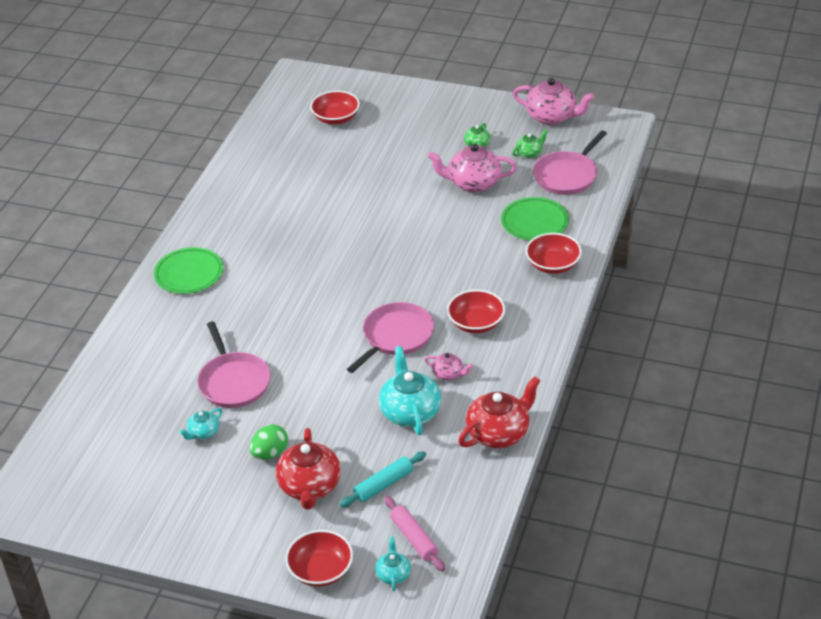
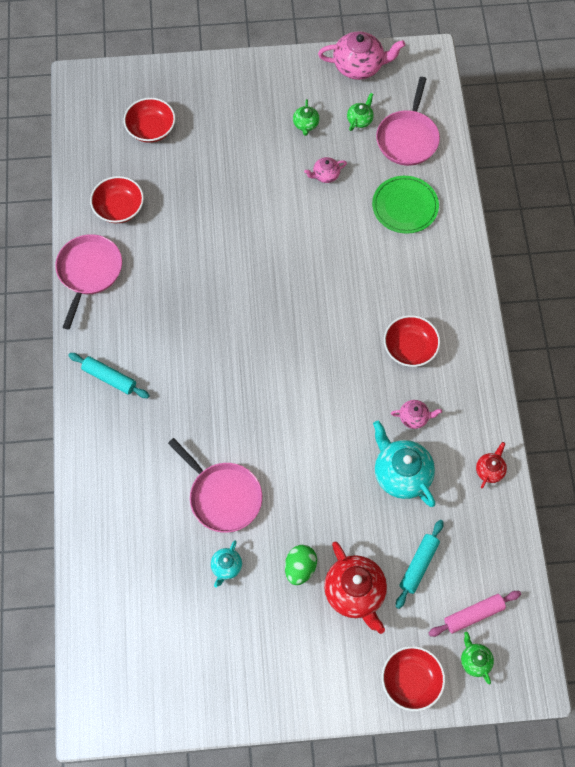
camera: 25 degrees left, 25 degrees up
(189, 273) = (109, 378): green plate -> turquoise rolling pin
(393, 574) = (475, 661): turquoise teapot -> green teapot
(396, 336) = (345, 389): pink pan -> pink pan (89, 272)
(414, 538) = (473, 615): pink rolling pin -> pink rolling pin turned 60 degrees counterclockwise
(473, 183) = (325, 175): pink teapot -> pink teapot, size x0.51
(499, 433) = (490, 470): red teapot -> red teapot, size x0.51
(553, 265) = (445, 254): red bowl -> red bowl (119, 208)

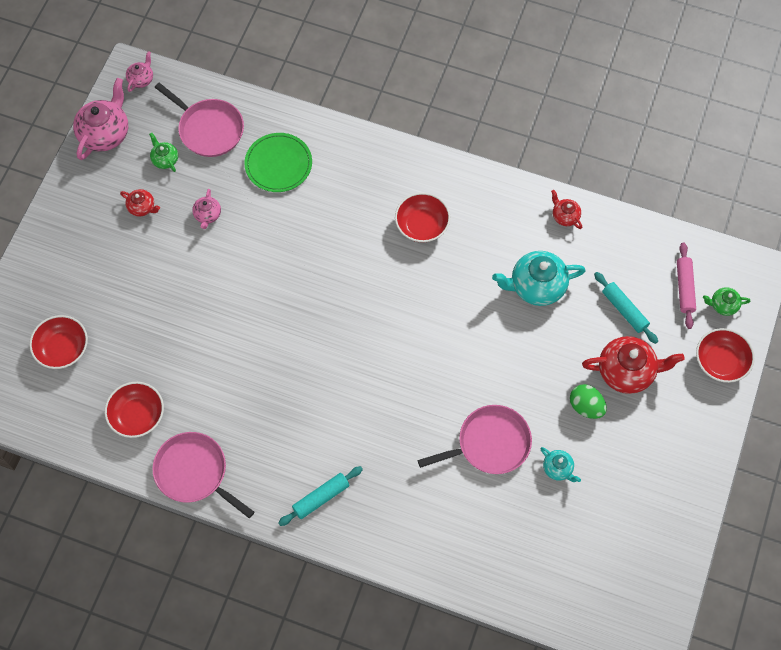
camera: 65 degrees left, 0 degrees up
(306, 124) = (142, 207): green teapot -> red teapot
(414, 417) = (489, 252): pink teapot -> pink teapot (141, 79)

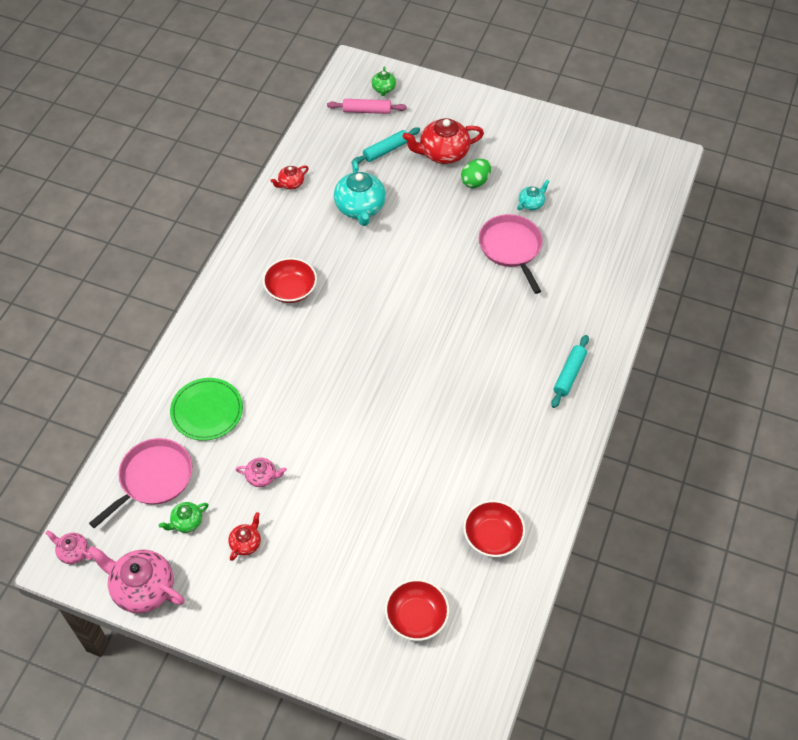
camera: 90 degrees left, 10 degrees down
(194, 472) = (551, 481): pink pan -> none
(321, 498) = (569, 374): turquoise rolling pin -> turquoise rolling pin turned 60 degrees clockwise
(627, 371) = (443, 153): red teapot -> red teapot turned 105 degrees counterclockwise
(720, 362) = (434, 95): red bowl -> none

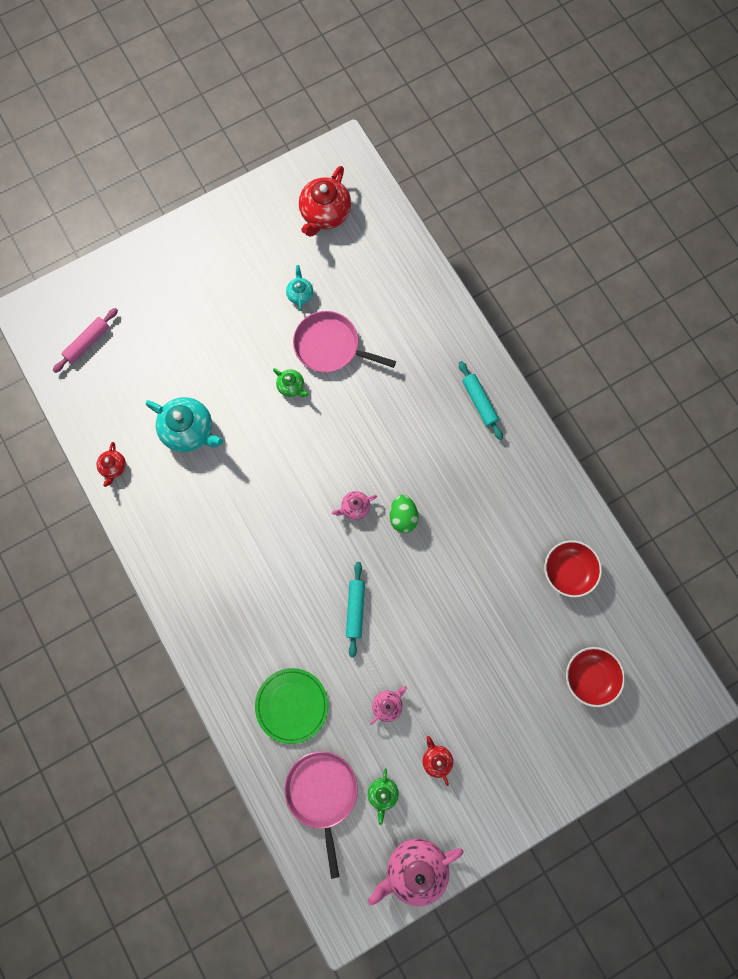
camera: 50 degrees left, 20 degrees up
(73, 552) = (341, 904): pink teapot -> pink teapot (355, 507)
(291, 290) = (227, 550): red bowl -> none
(383, 89) = (75, 309): green teapot -> green teapot (291, 386)
(386, 150) = (146, 361): turquoise rolling pin -> turquoise rolling pin (355, 609)
(443, 153) = (189, 319): red teapot -> red teapot (325, 214)
(475, 182) = (241, 318): green egg -> green egg (403, 517)

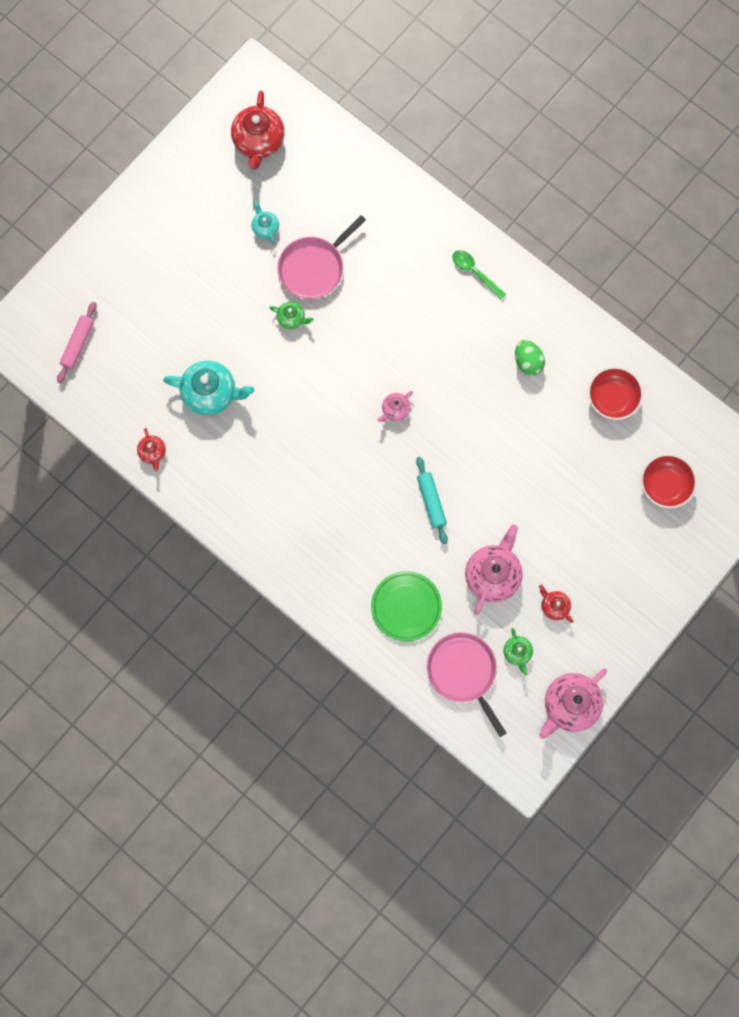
camera: 20 degrees left, 0 degrees up
(330, 346) = (314, 268): pink pan -> pink pan turned 45 degrees counterclockwise
(387, 705) = (493, 575): pink teapot -> pink teapot, size x1.95
(403, 517) = (443, 403): green egg -> green egg (528, 362)
(479, 402) = (474, 272): turquoise rolling pin -> green spoon

